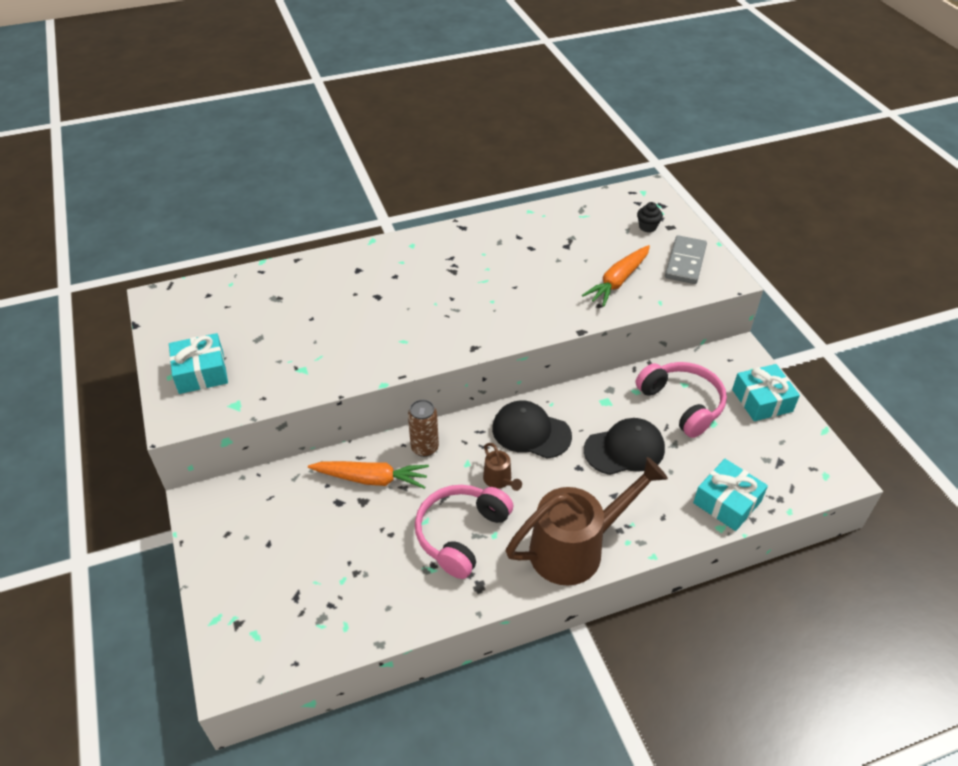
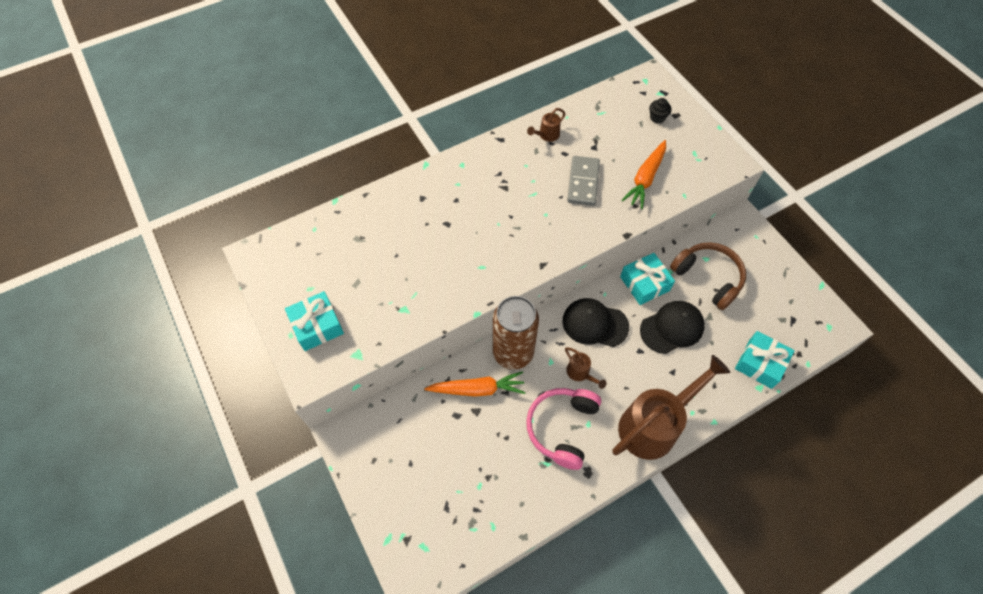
camera: 10 degrees left, 15 degrees up
(425, 448) = (513, 352): brown can -> brown can, size x1.80
(515, 229) = (546, 135): none -> brown watering can
(682, 404) = (708, 278): pink headphones -> brown headphones
(685, 262) = (696, 151): grey domino -> grey domino (583, 182)
(762, 400) = (769, 265): turquoise gift -> turquoise gift (644, 283)

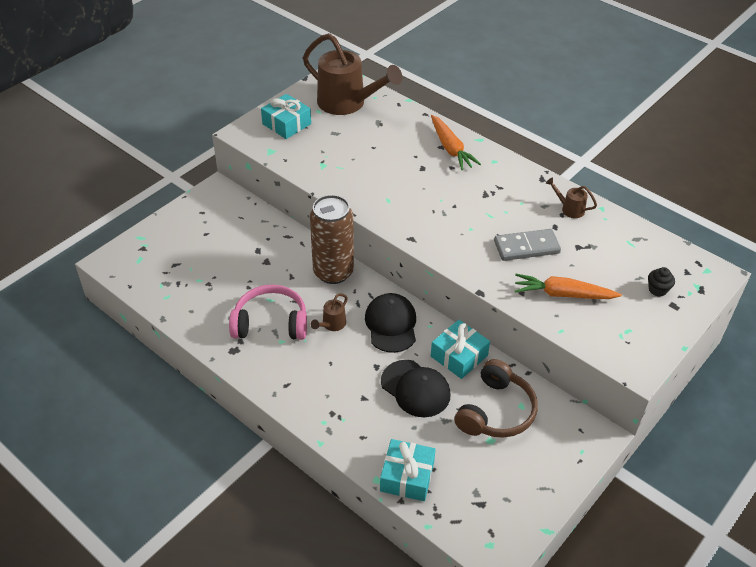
camera: 70 degrees right, 15 degrees down
(477, 389) = (287, 257): orange carrot -> orange carrot (451, 148)
(654, 425) = (298, 392): brown watering can -> brown watering can (347, 103)

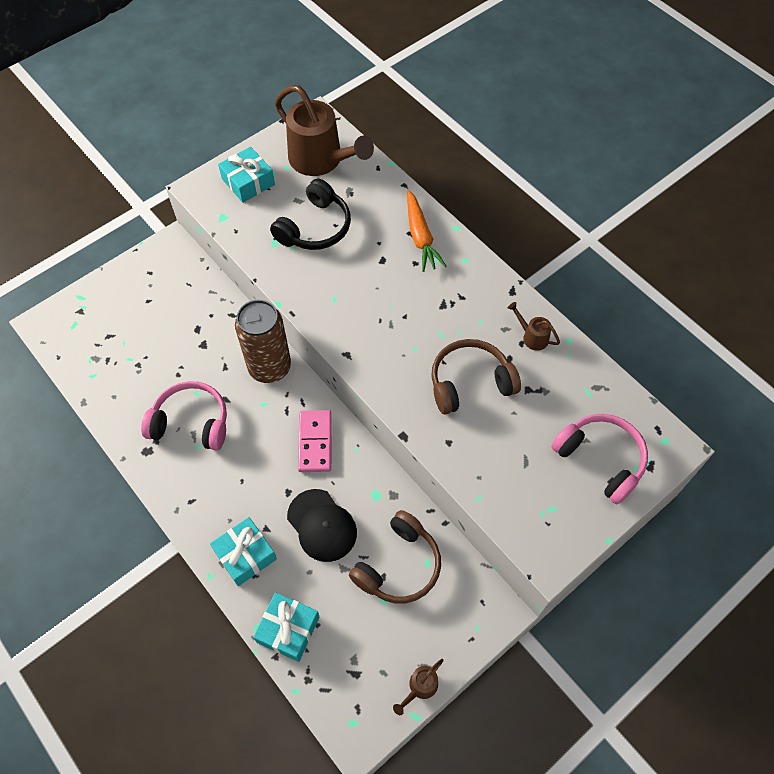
camera: 10 degrees right, 15 degrees up
(331, 324) = (253, 433): brown watering can -> brown watering can (420, 687)
(356, 150) = (315, 227): none -> black headphones
(391, 324) = (315, 442): black cap -> pink domino
(459, 356) = (377, 491): turquoise gift -> turquoise gift (245, 555)
(526, 247) = (470, 383): grey domino -> brown headphones
(563, 294) = (493, 451): orange carrot -> none
(657, 290) = (601, 459): black cupcake -> pink headphones

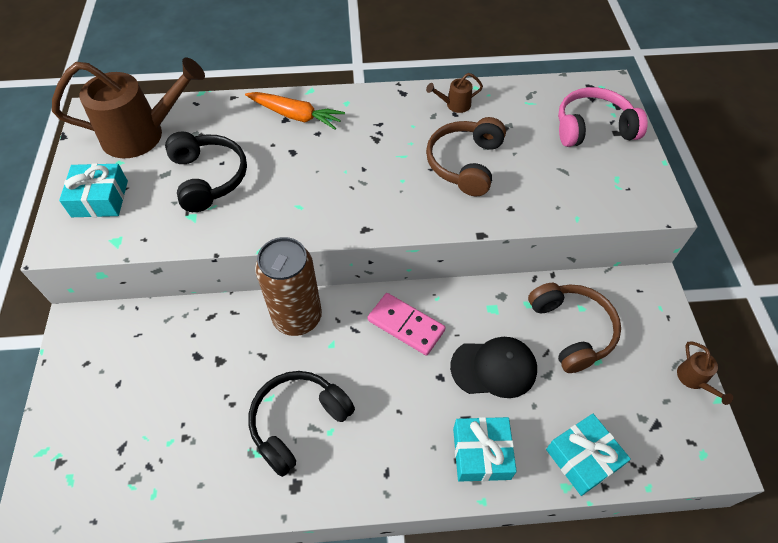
camera: 55 degrees left, 5 degrees down
(191, 423) = (298, 422): pink headphones -> black headphones

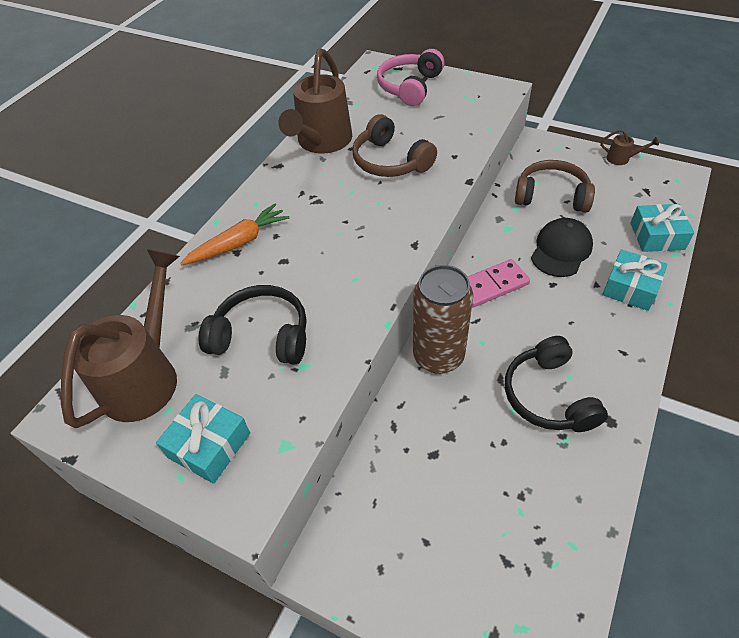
camera: 55 degrees left, 5 degrees down
(454, 105) = (321, 142): brown watering can -> brown watering can, size x2.36

